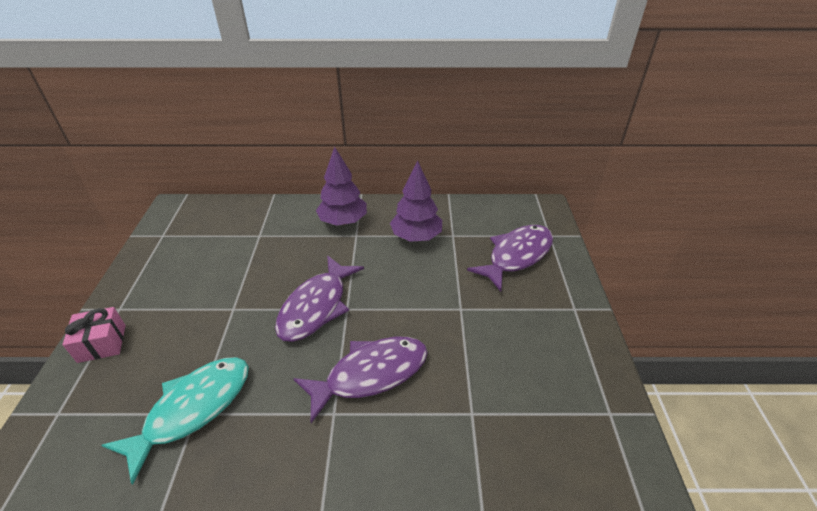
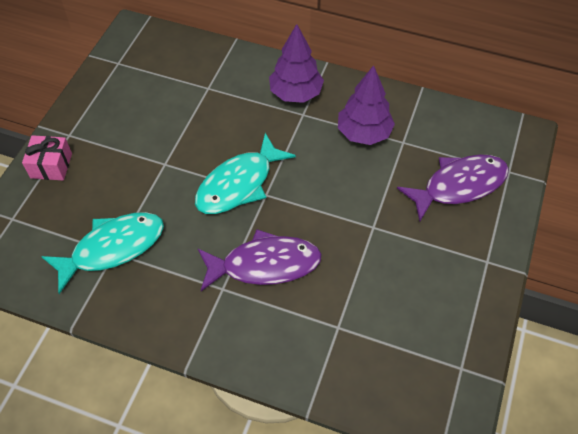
camera: 20 degrees right, 15 degrees up
(316, 307) = (239, 184): purple fish -> turquoise fish

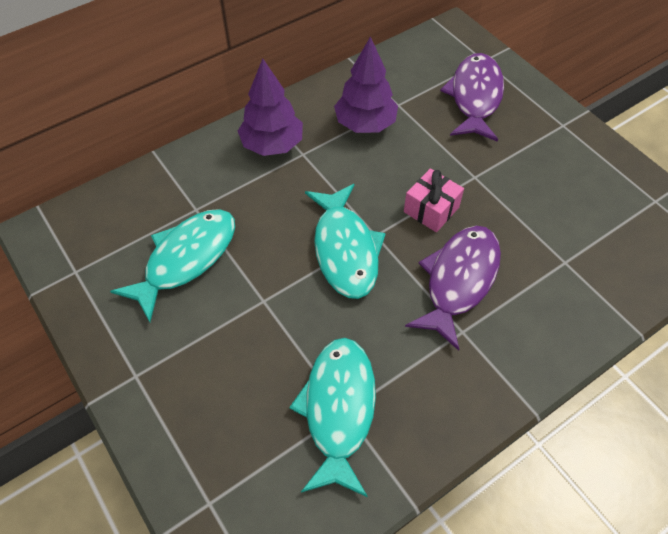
camera: 55 degrees left, 0 degrees up
(51, 165) = (165, 418): pink gift -> pink gift (431, 209)
(166, 107) = (186, 259): none -> turquoise fish

